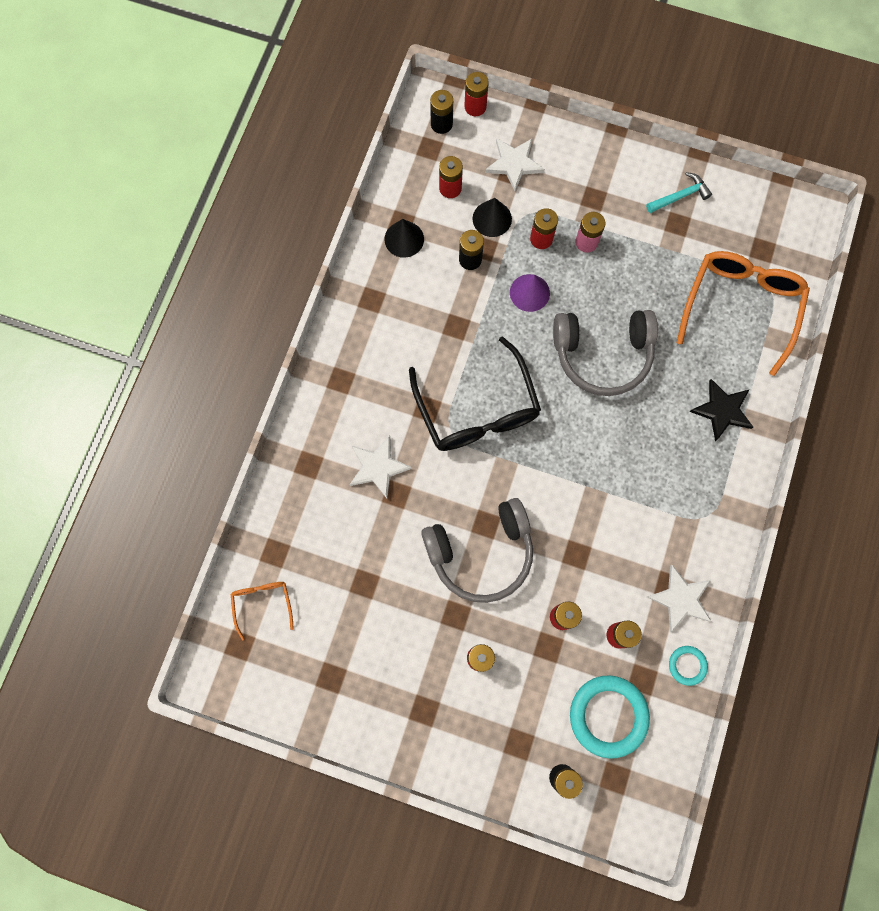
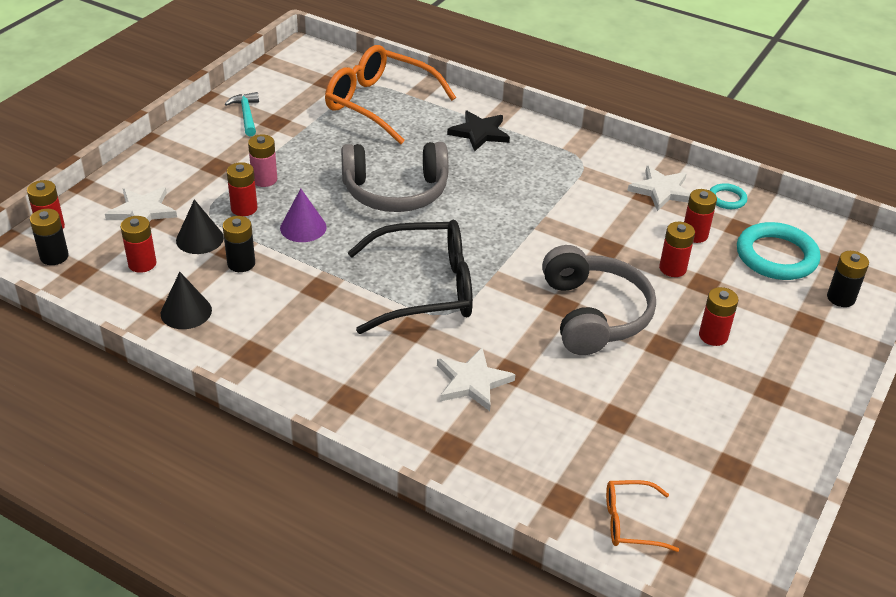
camera: 80 degrees left, 35 degrees down
(602, 355) = (395, 192): grey headphones -> grey headphones turned 75 degrees clockwise

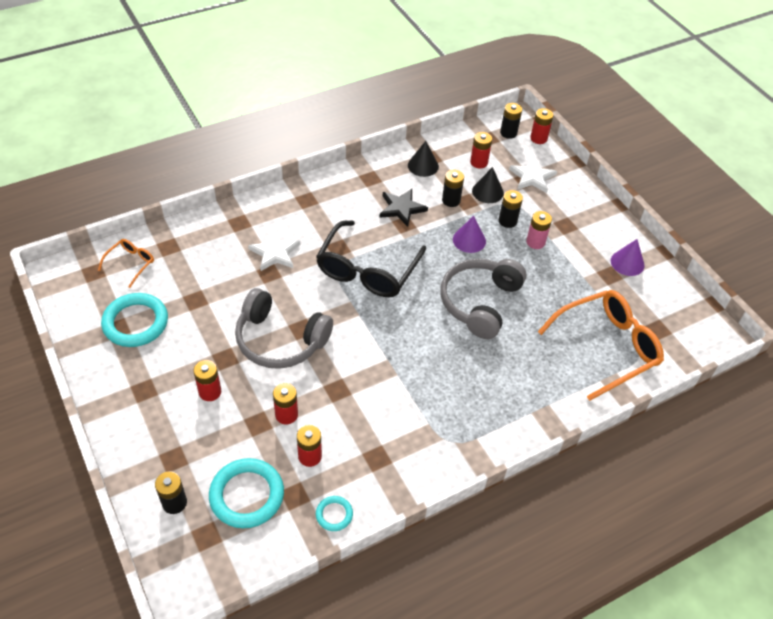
camera: 120 degrees right, 10 degrees up
(244, 208) = (507, 221): red battery -> black battery
(246, 115) = (627, 263): turquoise hammer -> purple cone
(479, 133) = (529, 392): black star -> black star (401, 208)
(661, 190) = (376, 472): white star -> none
(706, 454) = (135, 323): none -> turquoise ring

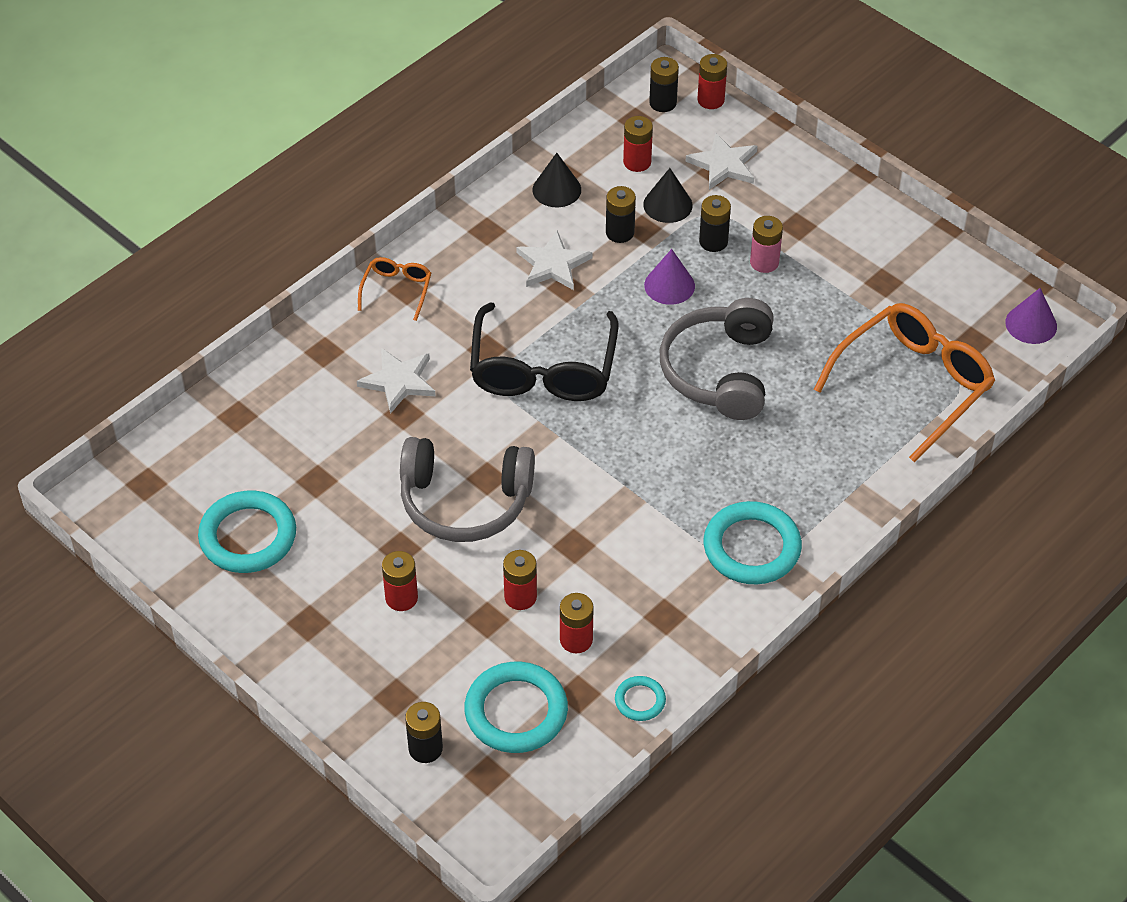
camera: 15 degrees left, 0 degrees up
(131, 263) = (195, 456): orange glasses -> orange glasses (397, 290)
(401, 208) = (553, 264): black star -> white star
(455, 427) = (752, 547): none -> turquoise ring
(627, 263) = (902, 257): purple cone -> purple cone (1031, 324)

